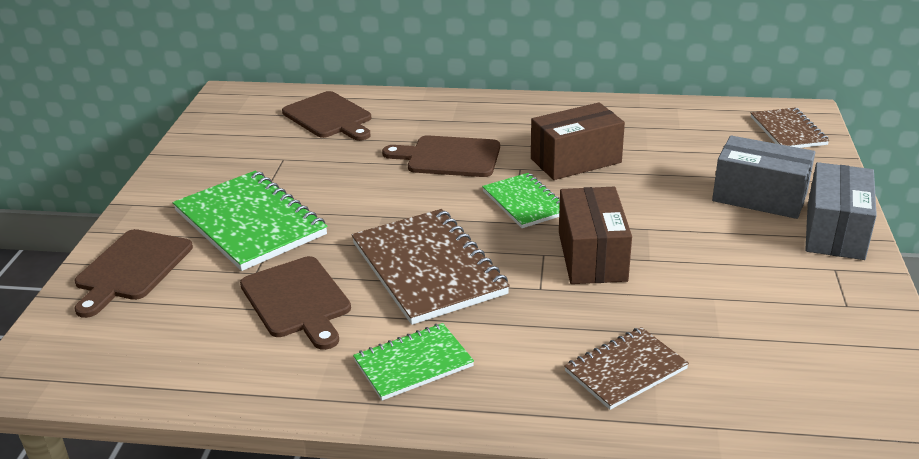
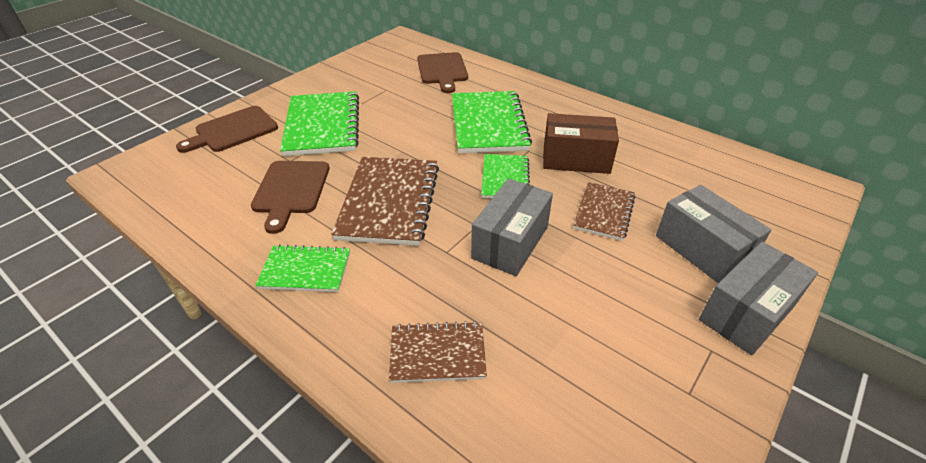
camera: 30 degrees right, 10 degrees up
(449, 157) = (488, 124): brown cutting board -> green notebook
(592, 256) = (510, 242): brown box -> grey box
(788, 131) = (787, 198): brown notebook -> brown notebook (603, 212)

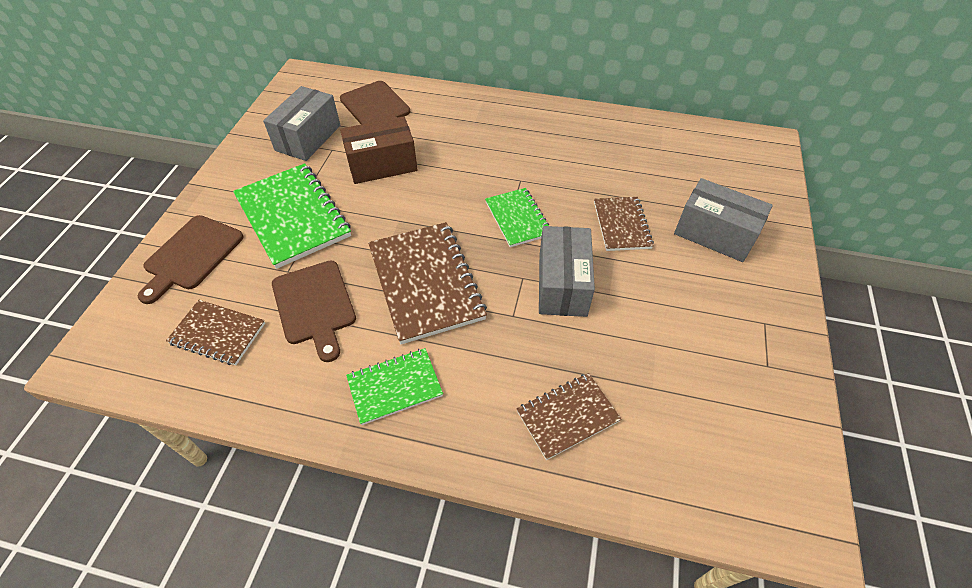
camera: 25 degrees left, 10 degrees up
(209, 186) = (218, 333): none -> brown notebook
(488, 124) = (465, 161): green notebook -> none
(576, 159) = (568, 176): brown box -> brown box (382, 165)
(746, 313) = (772, 280): grey box -> grey box (308, 138)

